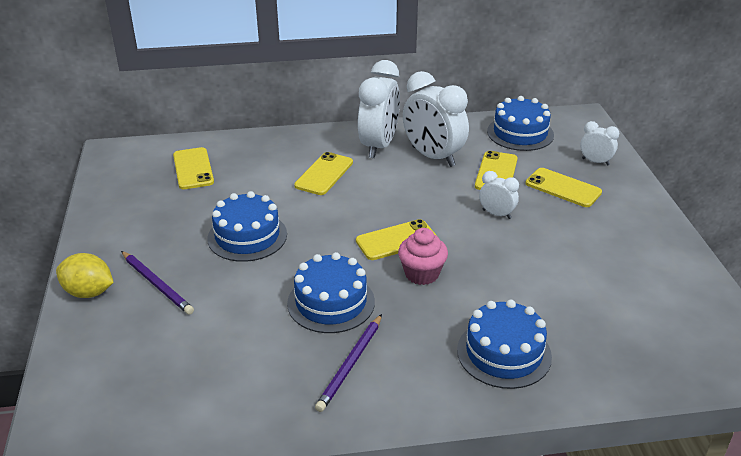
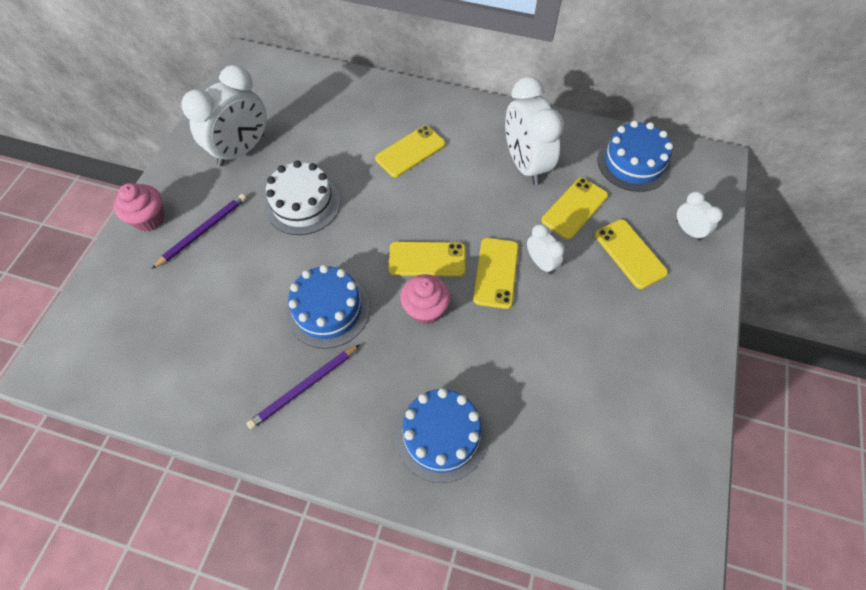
camera: 25 degrees right, 25 degrees up
(89, 292) = (149, 219): yellow lemon -> pink cupcake
(157, 284) = (203, 231): purple pencil -> purple pencil turned 120 degrees counterclockwise
(193, 169) = (302, 105): yellow phone -> yellow phone (496, 273)
(247, 236) = (302, 204): blue cake -> white cake
(379, 146) = (481, 132): white clock -> white clock (242, 150)

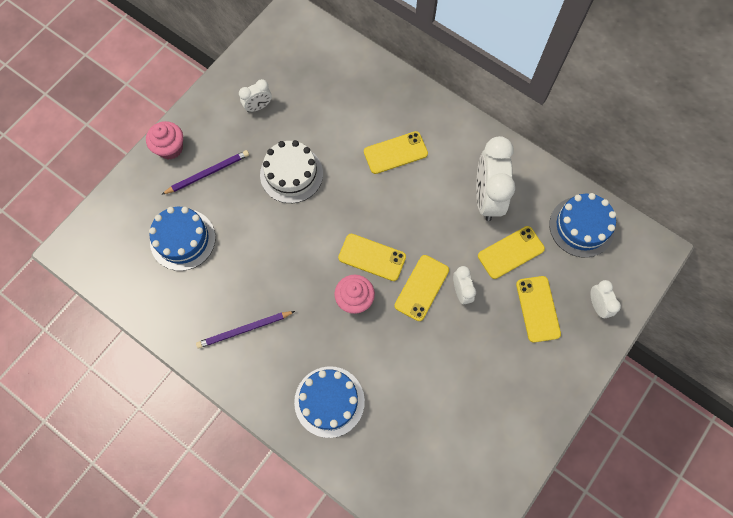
camera: 20 degrees right, 10 degrees up
(242, 150) = (258, 107): white clock -> white clock, size x0.50
(328, 310) = (281, 274): blue cake -> blue cake (182, 239)

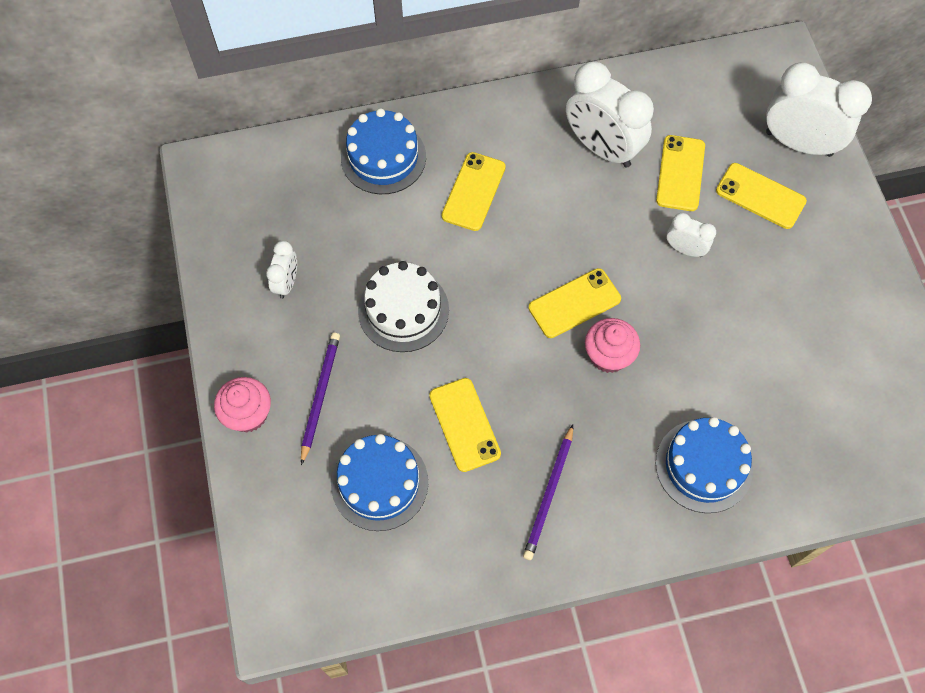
camera: 50 degrees left, 5 degrees down
(421, 288) = (650, 282): yellow phone -> yellow phone (464, 424)
(581, 226) = (706, 93): blue cake -> blue cake (383, 157)
(597, 305) = (799, 143): white clock -> white clock, size x2.01

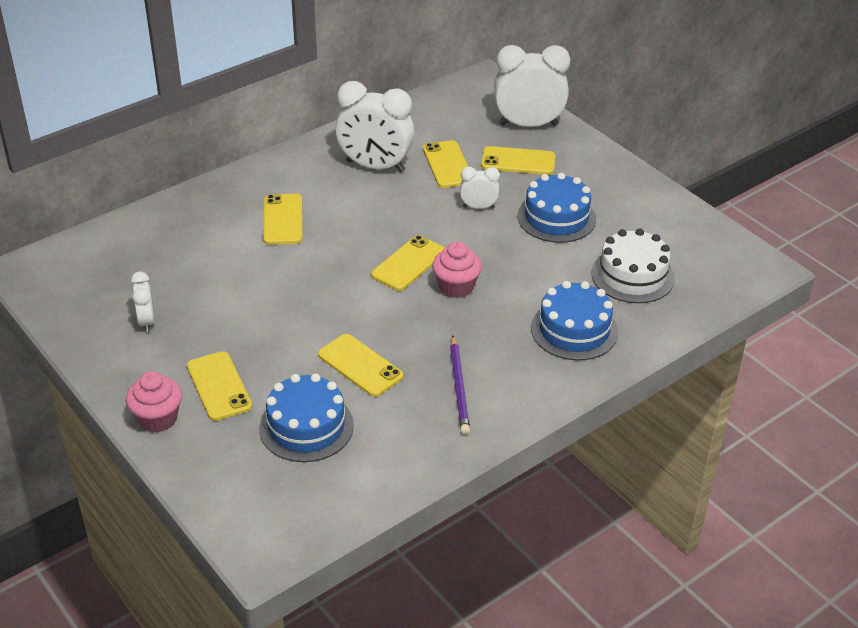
camera: 25 degrees left, 25 degrees down
(320, 396) = (219, 386): purple pencil -> yellow phone
(383, 157) = (191, 219): blue cake -> blue cake (556, 218)
(403, 310) = (264, 309): white cake -> white cake (632, 275)

